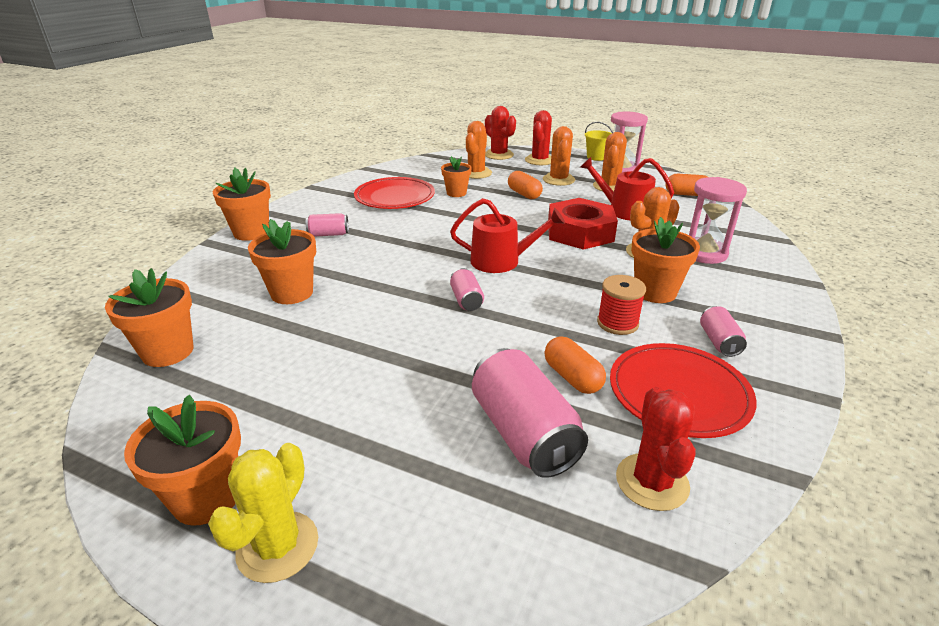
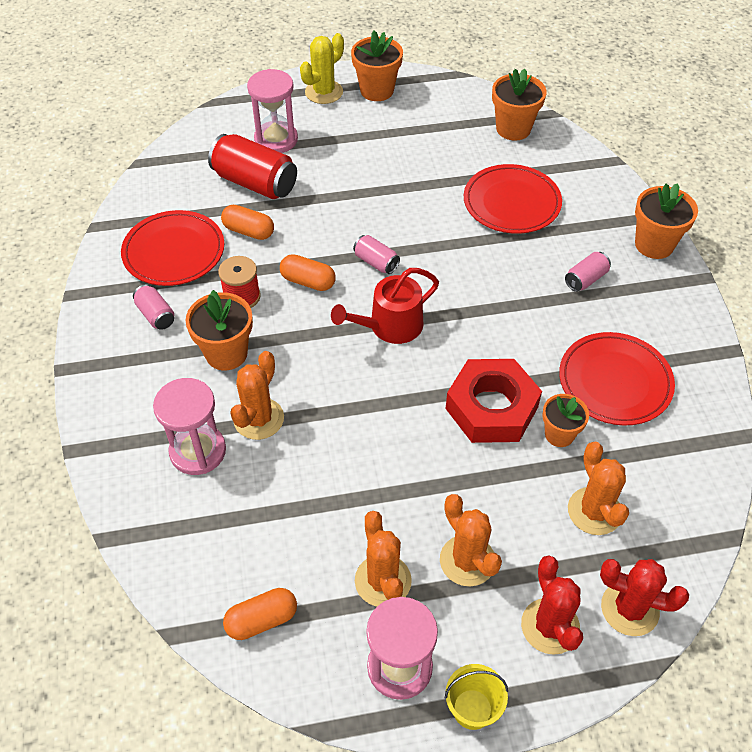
camera: 145 degrees right, 20 degrees up
(278, 546) = (324, 92): yellow cactus -> yellow cactus turned 60 degrees clockwise
(292, 293) = (511, 203): orange flower pot -> red plate
(440, 489) = (276, 139): none -> pink hourglass
(523, 433) = (255, 183): pink can -> red can
(524, 194) = (477, 482): orange capsule -> orange capsule (308, 281)
(580, 232) = (349, 421): red nut -> red nut (491, 408)
(624, 210) = (326, 509): red watering can -> none
(652, 482) = (172, 189): red cactus -> none

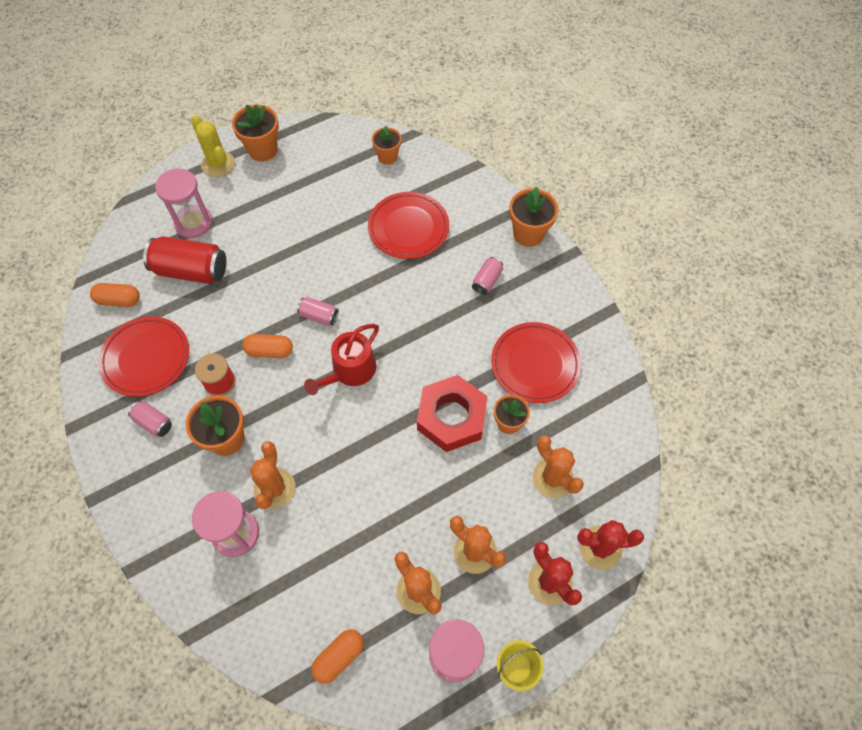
camera: 20 degrees left, 10 degrees up
(248, 231) = (203, 319): orange capsule -> orange capsule (119, 300)
(324, 92) = (218, 164): yellow cactus -> yellow cactus turned 60 degrees counterclockwise
(513, 129) = (387, 157): orange flower pot -> orange flower pot, size x0.66

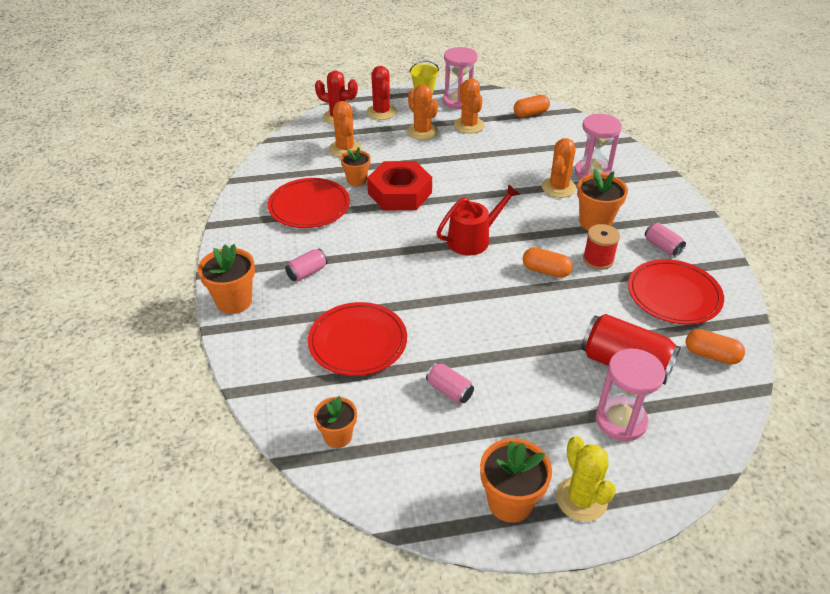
camera: 160 degrees left, 20 degrees down
(319, 316) = (489, 286): pink can -> pink can (449, 390)

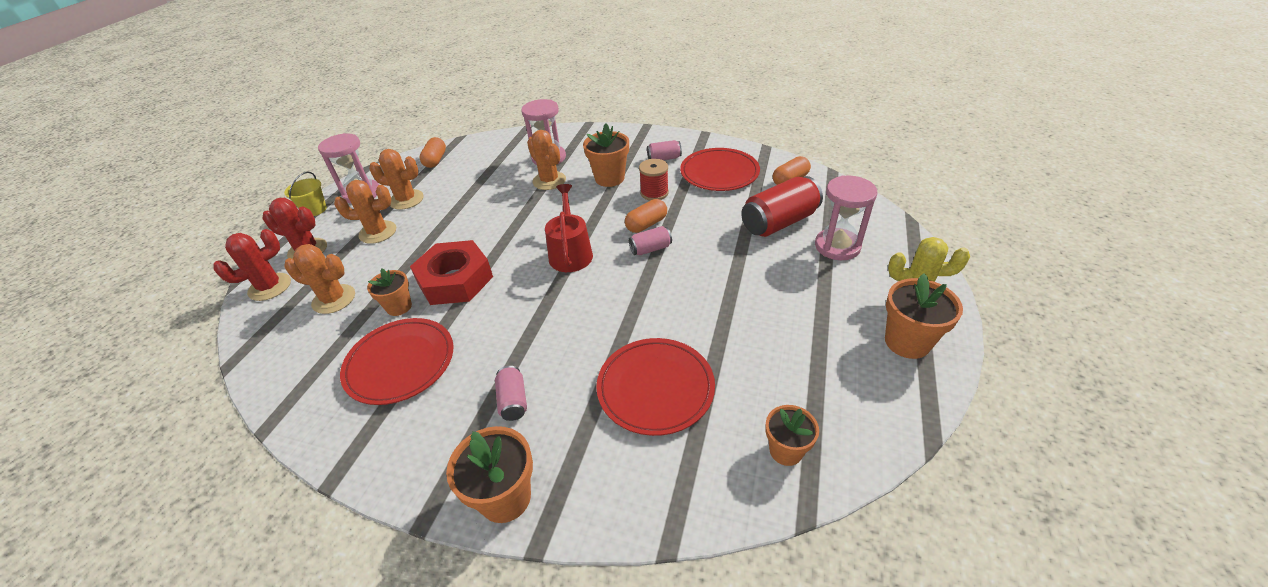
camera: 60 degrees left, 0 degrees up
(449, 390) = (760, 337): pink can -> pink can (650, 249)

